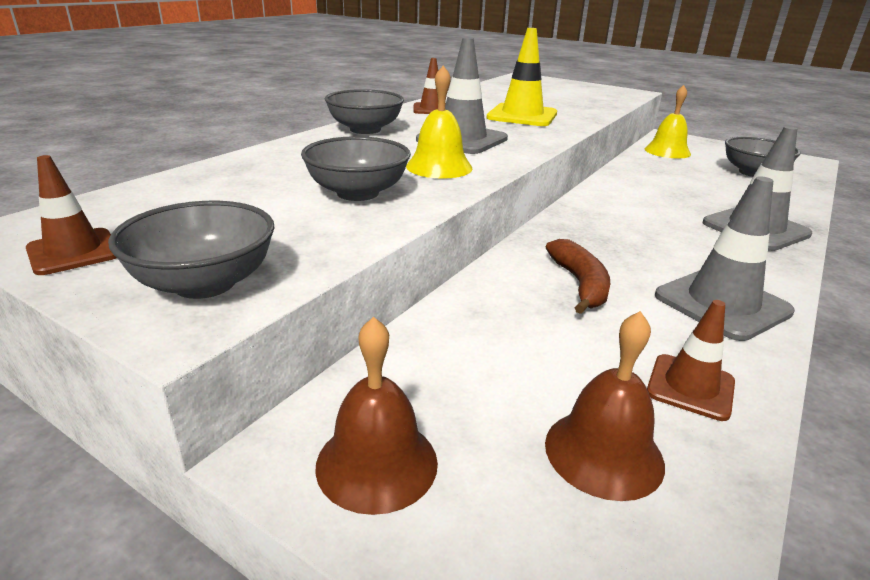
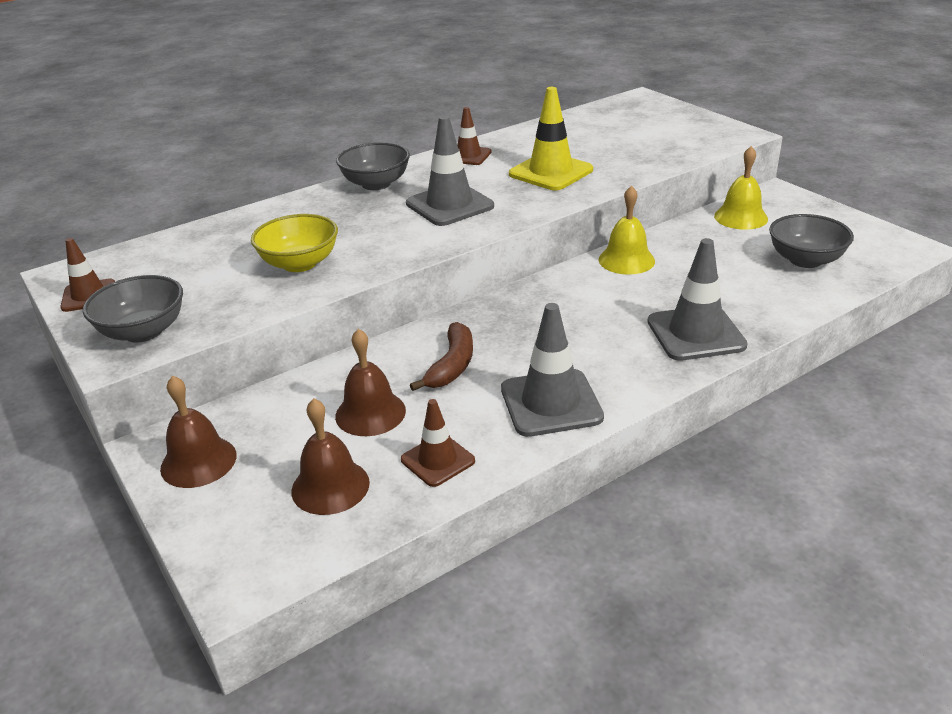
camera: 25 degrees right, 5 degrees up
(357, 193) = (300, 263): grey bowl -> yellow bowl
(439, 167) = (392, 240): yellow bell -> yellow bell (626, 260)
(549, 348) = (370, 413): none -> brown bell

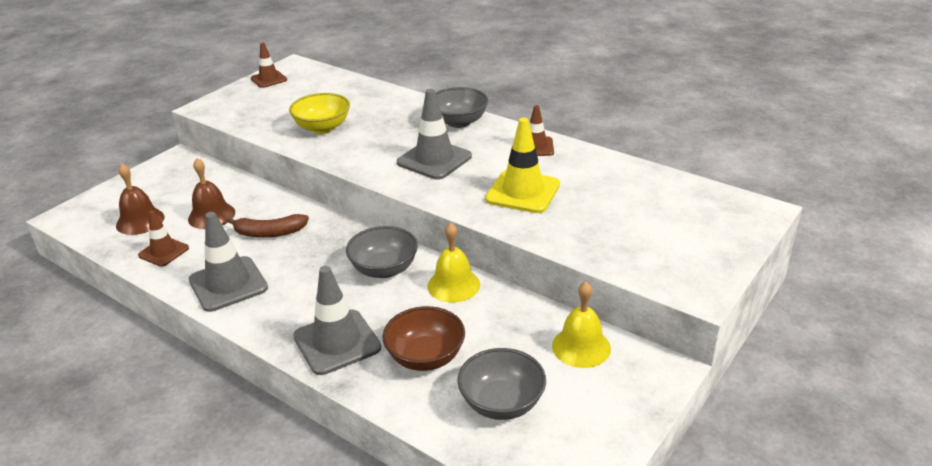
camera: 70 degrees right, 0 degrees up
(143, 331) = (231, 106): grey bowl -> grey bowl (384, 269)
(198, 461) = (163, 174): brown bell -> none
(734, 287) = (425, 357): none -> brown bowl

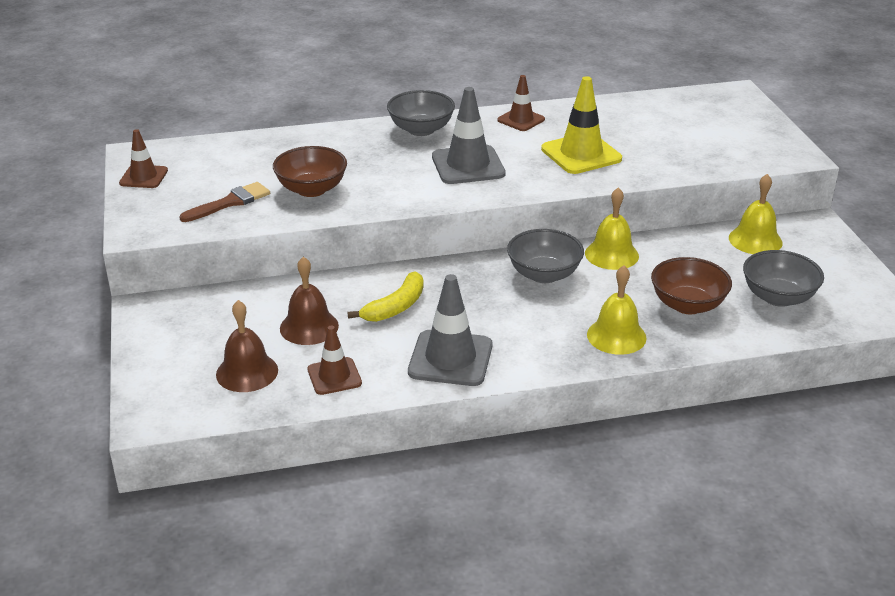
camera: 50 degrees left, 0 degrees up
(269, 233) = (396, 307): brown banana -> yellow banana
(272, 114) = (230, 202): none -> brown brush
(322, 128) = (311, 189): yellow bowl -> brown bowl
(337, 342) = (616, 336): grey traffic cone -> yellow bell

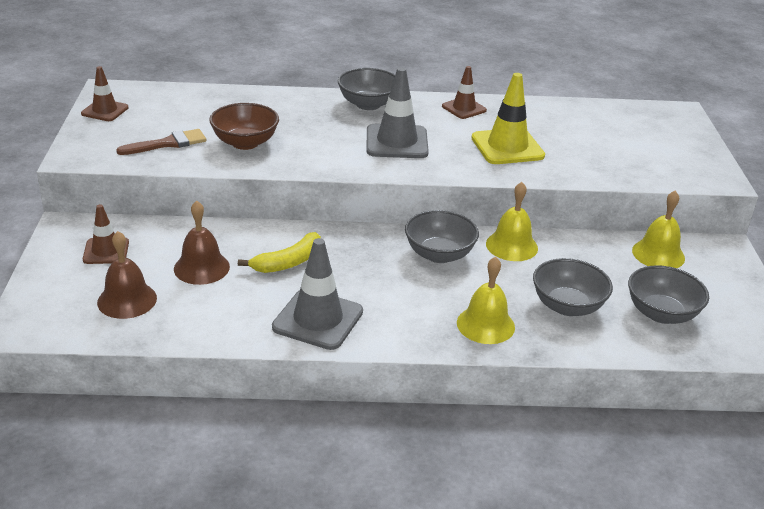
camera: 10 degrees right, 0 degrees up
(334, 376) = (203, 318): brown traffic cone -> brown traffic cone (106, 251)
(687, 305) = (567, 306): brown bowl -> grey bowl

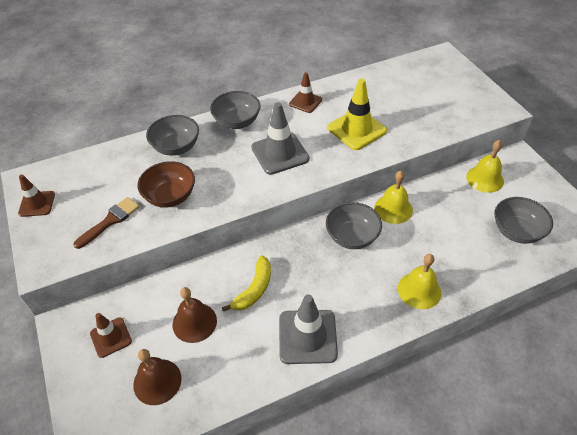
camera: 20 degrees left, 15 degrees up
(567, 306) = (459, 250): grey bowl -> grey bowl (176, 147)

